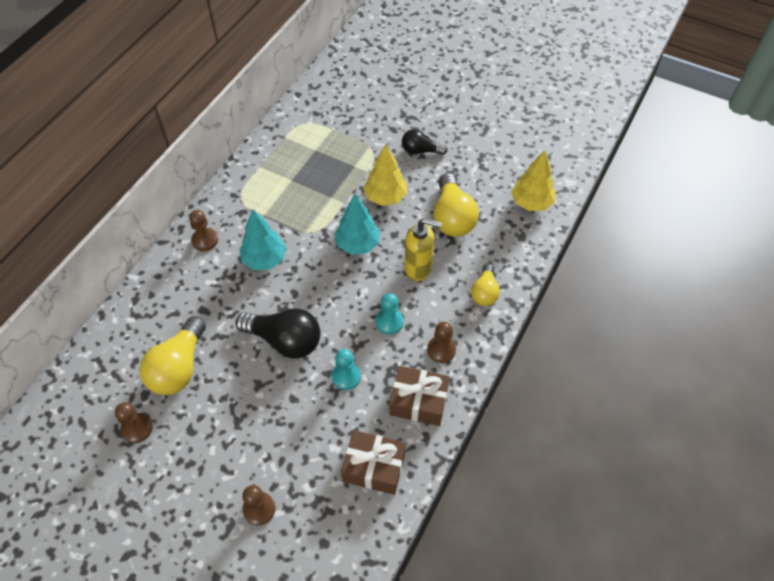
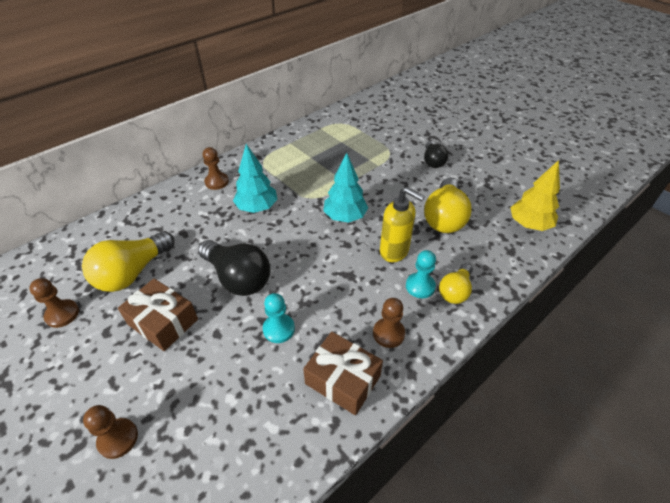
camera: 20 degrees right, 10 degrees down
(374, 467) = (262, 437): brown gift -> brown gift (163, 322)
(385, 197) = (386, 187): yellow tree -> none
(389, 322) = (345, 290): turquoise pawn -> turquoise pawn (420, 286)
(420, 151) = (433, 161): black light bulb -> black light bulb turned 120 degrees counterclockwise

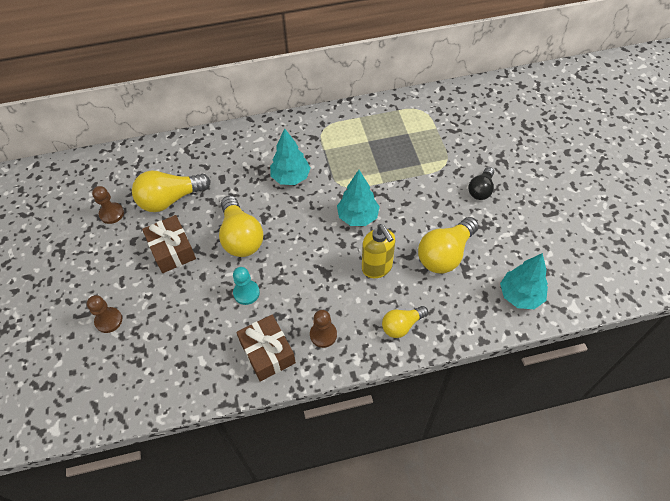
camera: 30 degrees right, 10 degrees up
(216, 182) = (272, 137): brown pawn -> none
(238, 278) = (241, 237): black light bulb -> yellow light bulb
(420, 286) = (376, 308): turquoise pawn -> none
(529, 225) = (520, 295): yellow tree -> turquoise tree

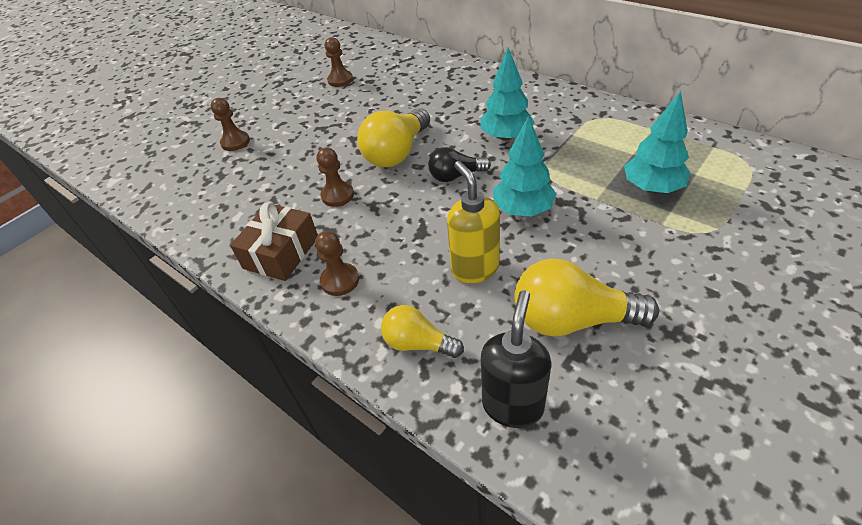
camera: 55 degrees right, 10 degrees down
(170, 199) = (389, 94): yellow light bulb -> none
(172, 250) = (338, 127): brown gift -> none
(246, 293) = (337, 195): turquoise pawn -> brown pawn
(377, 268) = (475, 268): yellow soap dispenser -> yellow soap dispenser turned 135 degrees clockwise
(468, 312) = (513, 405): none -> black soap dispenser
(481, 190) = (724, 291): black light bulb -> black light bulb (455, 176)
(520, 295) = (614, 458): turquoise tree -> turquoise tree (652, 188)

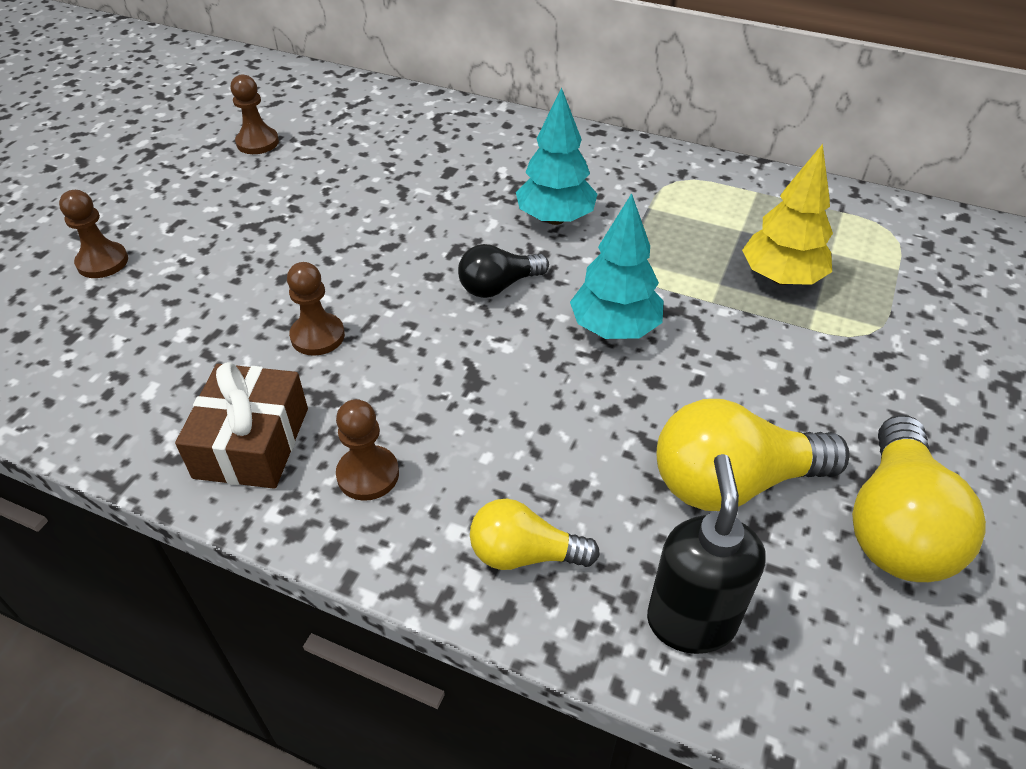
camera: 20 degrees left, 0 degrees up
(397, 153) = (393, 257): yellow light bulb -> yellow light bulb (896, 525)
(475, 268) = (572, 426): yellow soap dispenser -> none
(652, 188) = (781, 278): turquoise tree -> yellow tree

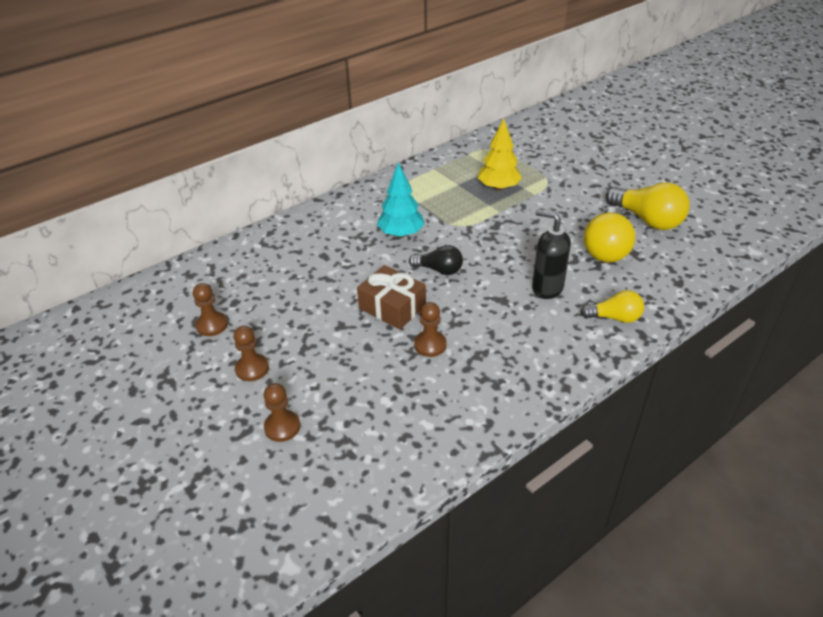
camera: 60 degrees left, 5 degrees down
(252, 442) = (496, 389): brown gift -> brown gift (392, 307)
(368, 474) = (543, 352): brown pawn -> brown pawn (252, 368)
(498, 286) = (439, 270): black light bulb -> black light bulb turned 75 degrees counterclockwise
(524, 554) = (614, 317): yellow light bulb -> yellow light bulb turned 120 degrees counterclockwise
(614, 328) = (497, 245): turquoise tree -> none
(690, 621) = (667, 285): black soap dispenser -> black soap dispenser (547, 288)

